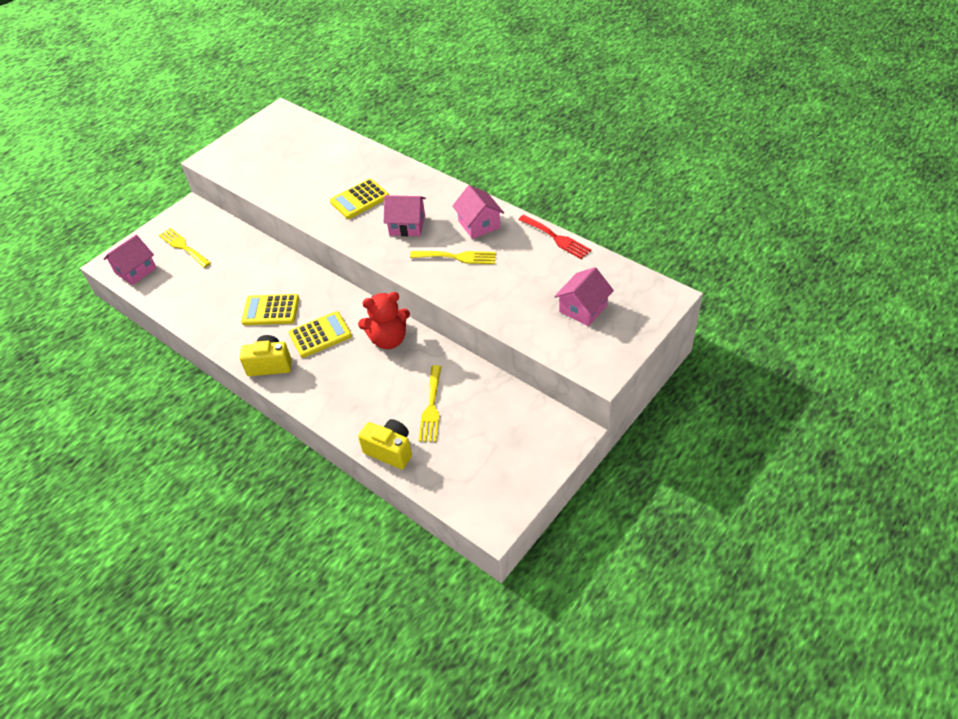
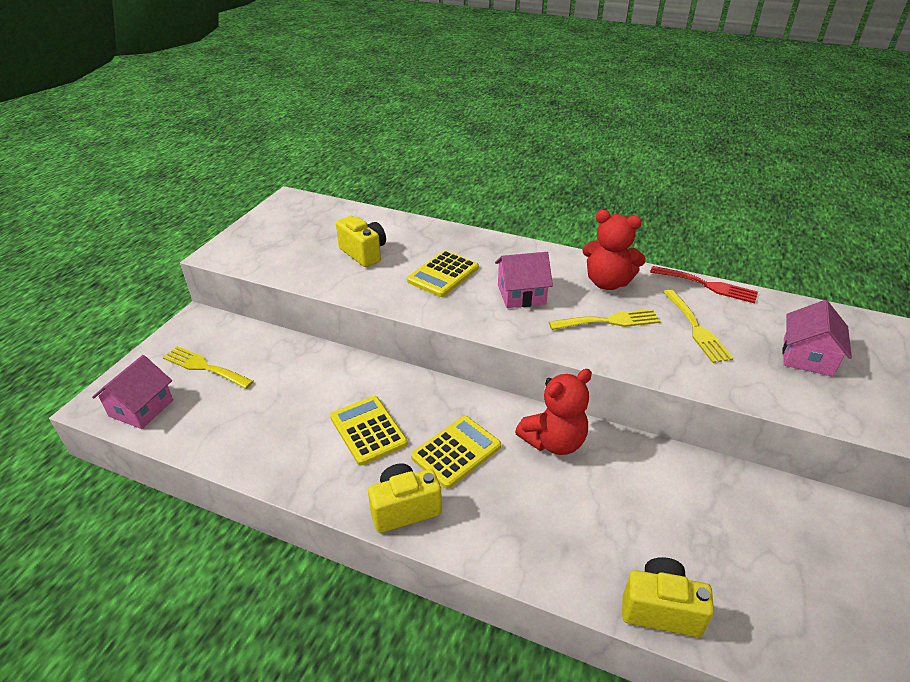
camera: 20 degrees left, 10 degrees down
(271, 310) = (368, 430): yellow calculator -> yellow calculator turned 75 degrees clockwise
(311, 172) = (364, 253): none -> yellow camera
(431, 407) = (673, 526): yellow fork -> yellow fork (696, 329)
(479, 224) = (607, 282): pink house -> red teddy bear

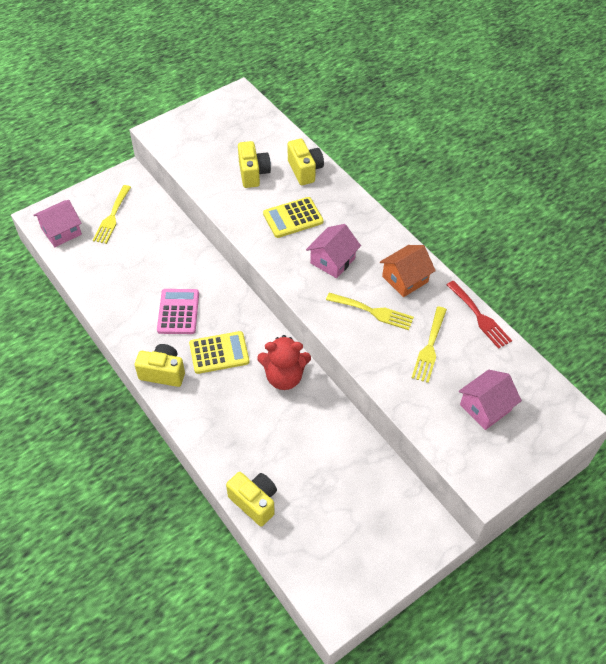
camera: 30 degrees right, 15 degrees up
(204, 367) = (112, 217): yellow fork -> yellow fork turned 135 degrees counterclockwise
(368, 430) = (178, 312): yellow calculator -> pink calculator
(417, 234) = (305, 170): none -> yellow camera
(521, 294) = (332, 261): pink house -> pink house turned 75 degrees counterclockwise
(607, 282) = (405, 279): red teddy bear -> orange house

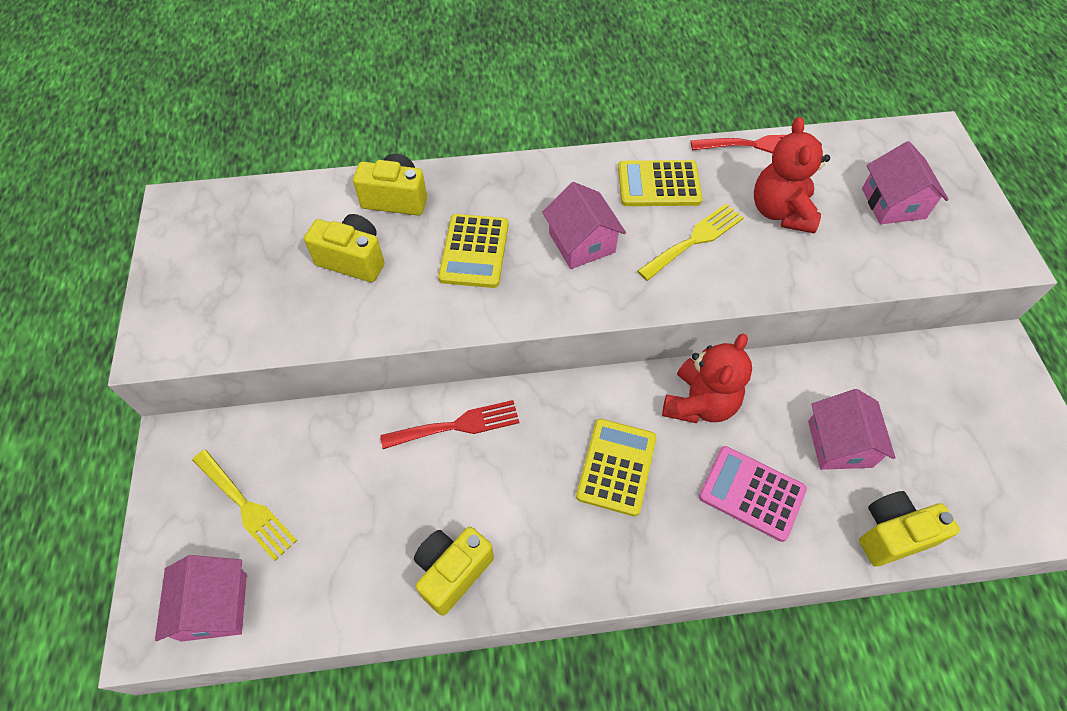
camera: 60 degrees left, 5 degrees up
(163, 372) = (613, 563): yellow camera -> yellow camera (452, 572)
(178, 312) = (508, 490): pink calculator -> pink calculator (751, 493)
(202, 274) = (457, 425): none -> red fork
(301, 457) = (839, 444): none -> pink house
(405, 279) = (659, 184): orange house -> yellow calculator
(429, 348) = (781, 212): yellow fork -> red teddy bear

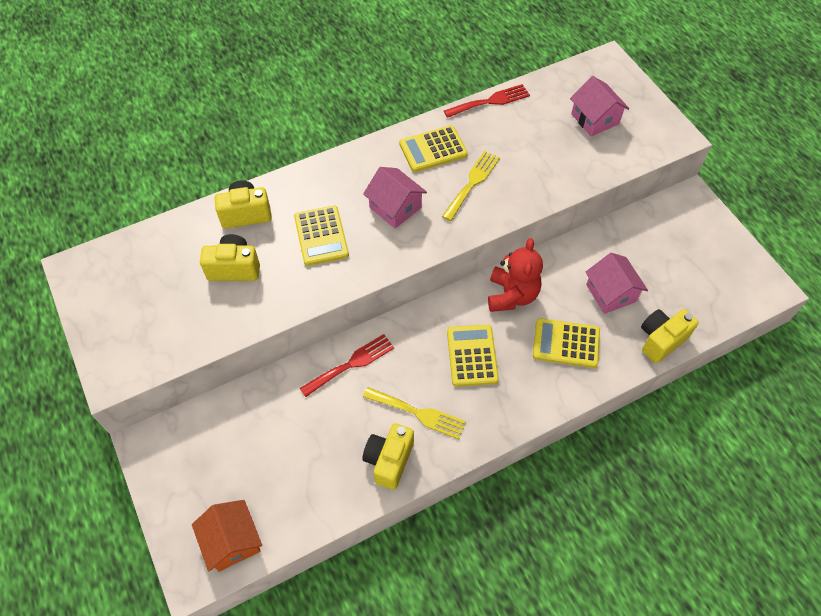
camera: 20 degrees left, 0 degrees up
(214, 606) = (232, 541): pink house -> orange house
(246, 507) = (223, 469): yellow fork -> yellow fork (418, 413)
(751, 493) = (566, 343): pink calculator -> yellow calculator
(781, 212) = (523, 146): red teddy bear -> none

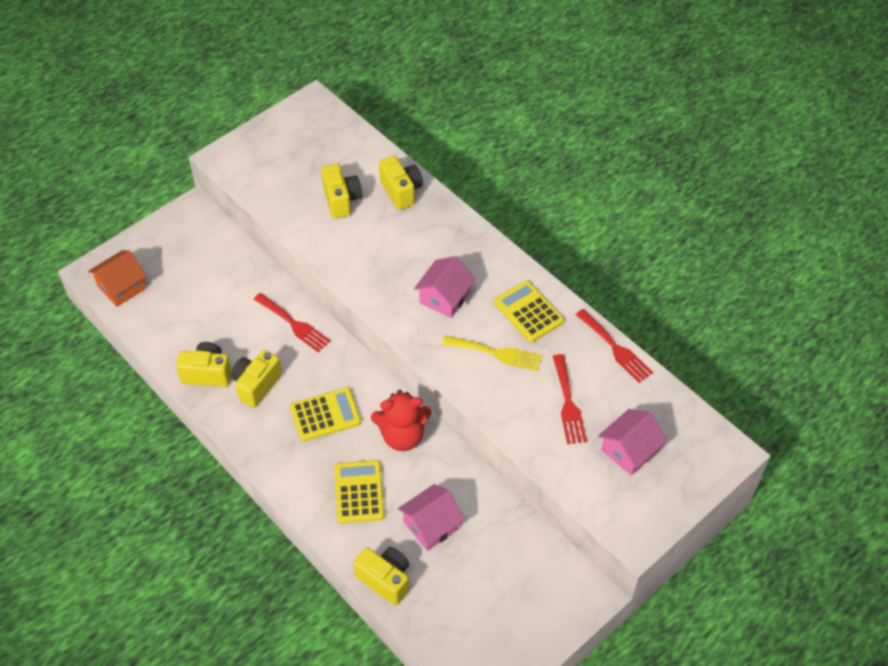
camera: 75 degrees right, 5 degrees down
(321, 236) = (394, 250): yellow calculator -> none
(418, 413) = (256, 385): yellow fork -> yellow camera
(539, 146) = (568, 403): none -> red fork

